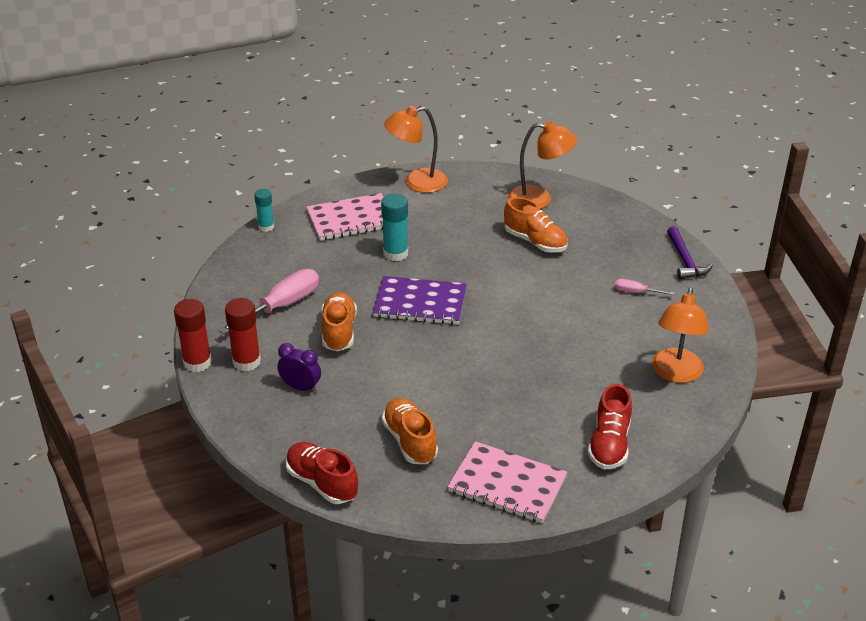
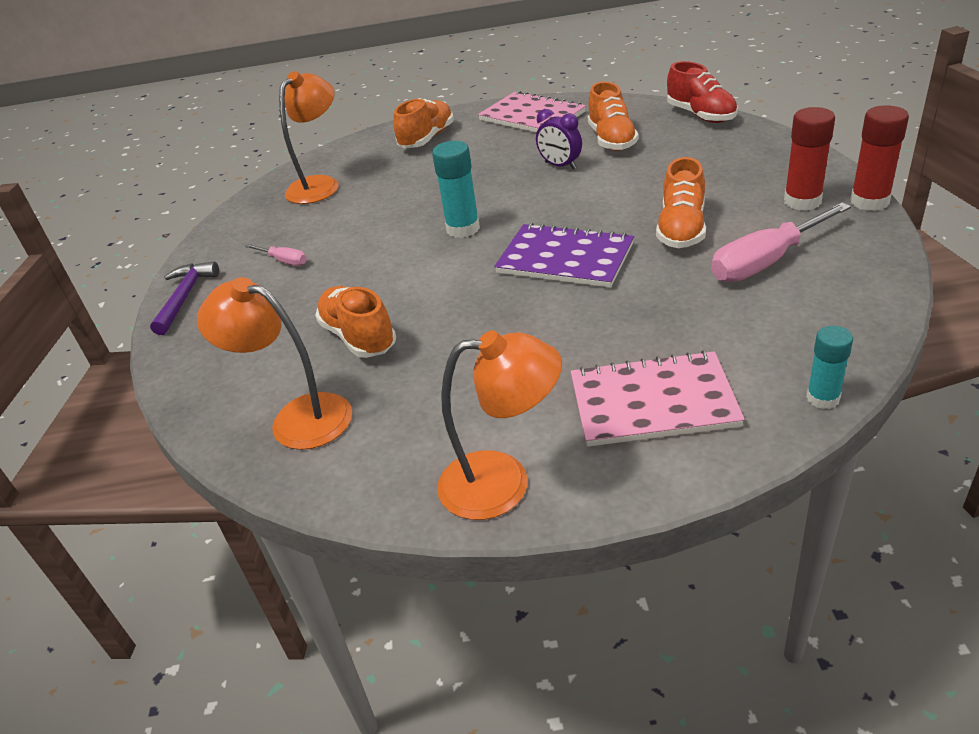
camera: 160 degrees left, 0 degrees up
(301, 387) = (728, 178): purple clock -> purple clock (560, 166)
(395, 253) = (583, 330): turquoise glue stick -> turquoise glue stick (463, 229)
(609, 444) = (427, 139): red shoe -> orange shoe

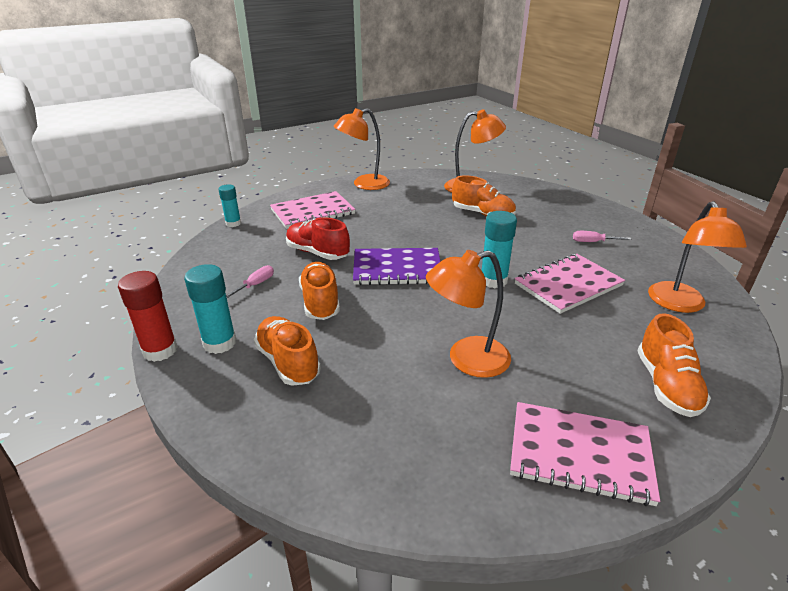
camera: 150 degrees right, 5 degrees down
(185, 297) = (617, 216): purple hammer -> none
(391, 214) = (568, 285): none -> pink notebook
(560, 166) = (467, 360): purple clock -> orange lamp
(611, 140) = (435, 412): orange shoe -> orange shoe (288, 362)
(701, 115) = (336, 488): red shoe -> red shoe (317, 253)
(766, 261) = (255, 285): pink screwdriver -> pink screwdriver, size x0.49
(802, 201) = (219, 343): red glue stick -> turquoise glue stick

